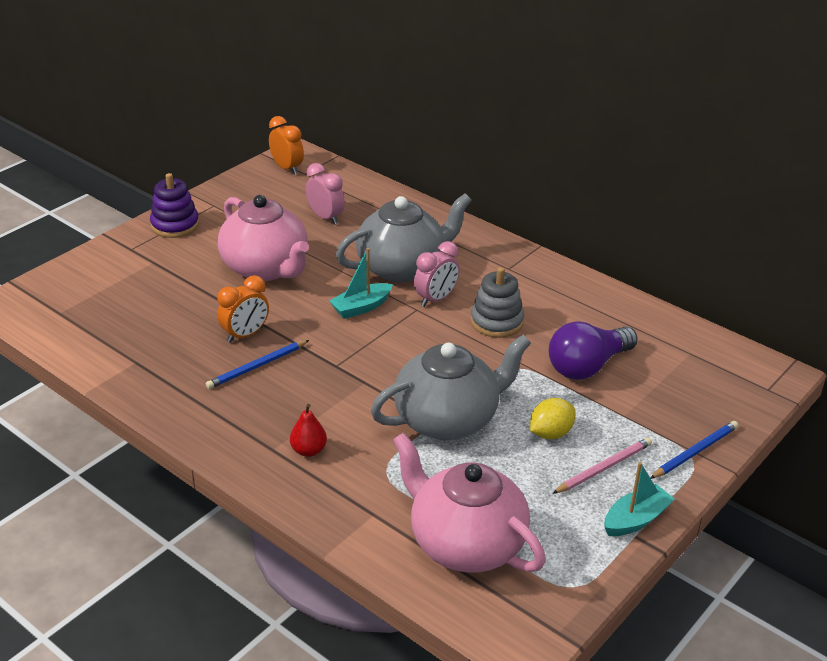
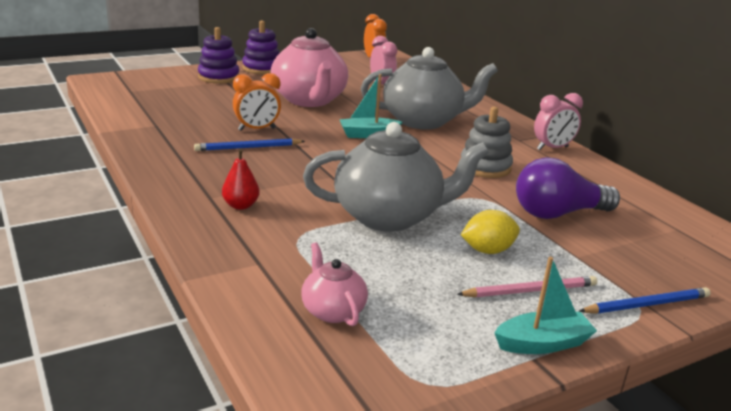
camera: 20 degrees right, 10 degrees down
(138, 256) = (218, 77): none -> purple stacking toy
(436, 299) = (438, 143): pink clock -> pink clock (552, 148)
(465, 543) = (332, 310): pink teapot -> pink teapot, size x0.49

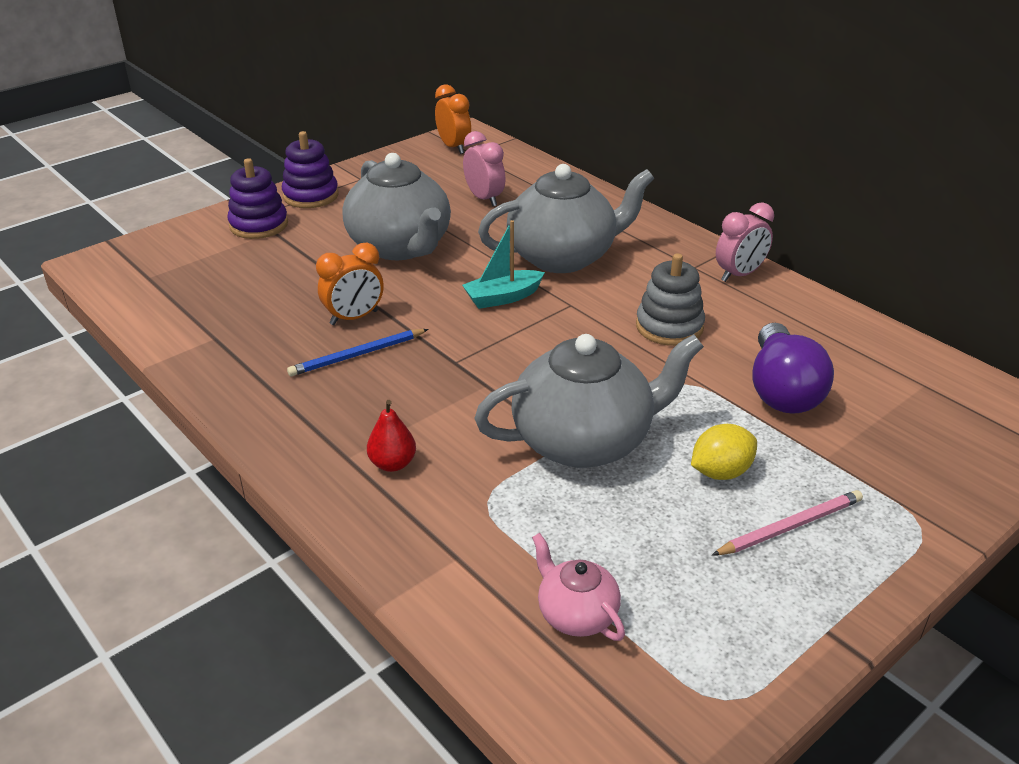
camera: 10 degrees left, 10 degrees up
(309, 100) = (400, 247): pink teapot -> grey teapot
(542, 343) = (830, 606): turquoise boat -> none
(558, 213) = (782, 390): purple light bulb -> purple light bulb turned 60 degrees counterclockwise
(646, 304) = (924, 517): blue pencil -> none

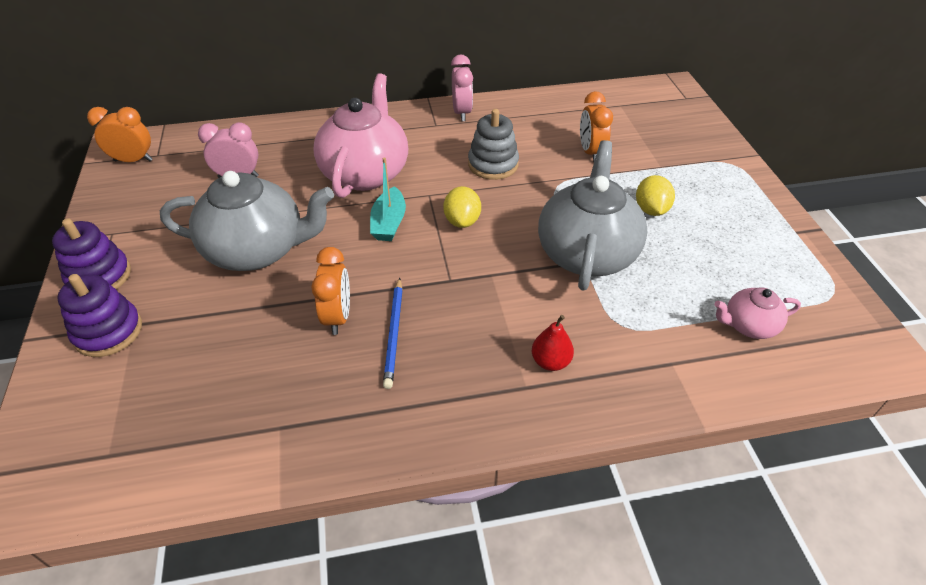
camera: 60 degrees left, 10 degrees up
(550, 339) = (462, 221): none -> yellow lemon
(563, 257) = (366, 173): grey teapot -> pink teapot
(782, 390) = (590, 152): purple light bulb -> orange clock
(789, 526) = (711, 206): pink pencil -> none

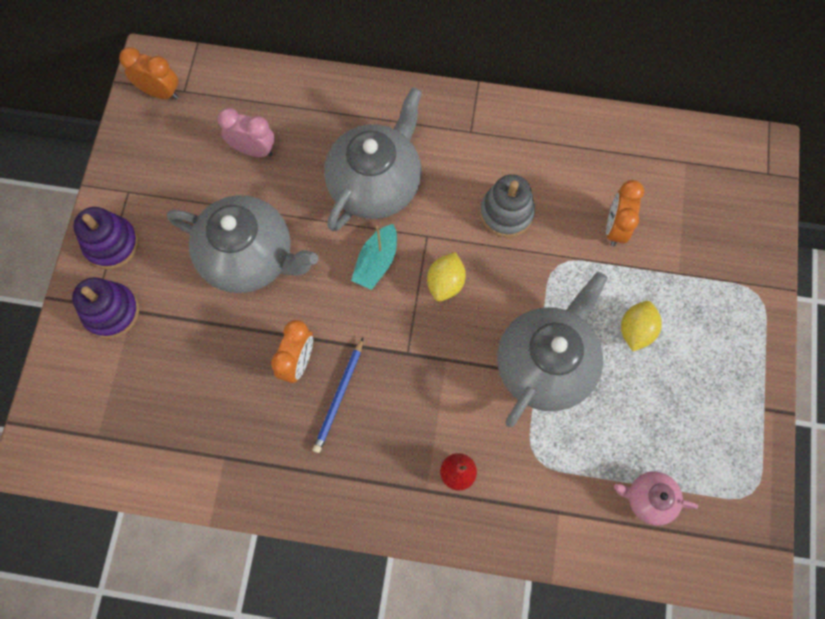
camera: 20 degrees right, 25 degrees up
(366, 173) = (376, 184): pink teapot -> grey teapot
(462, 113) = (505, 120): pink clock -> none

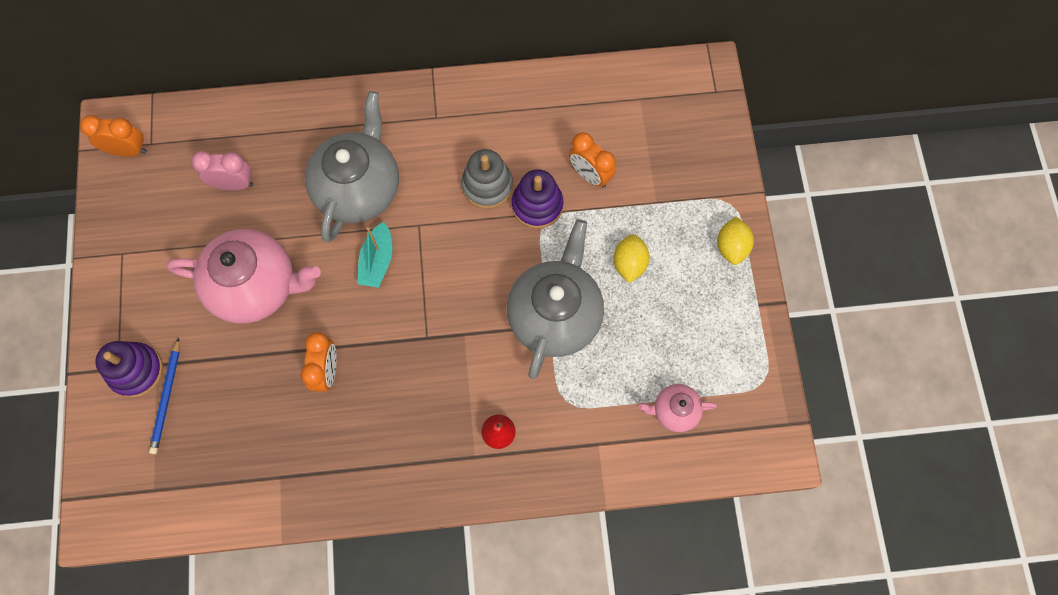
camera: 15 degrees left, 0 degrees up
(112, 244) = (119, 307): purple stacking toy -> purple stacking toy (537, 205)
(250, 257) = (256, 286): grey teapot -> pink teapot
(339, 396) = (373, 393): blue pencil -> blue pencil (167, 397)
(445, 283) = (446, 264): yellow lemon -> yellow lemon (731, 247)
(615, 228) = (590, 175): orange clock -> orange clock turned 45 degrees counterclockwise

